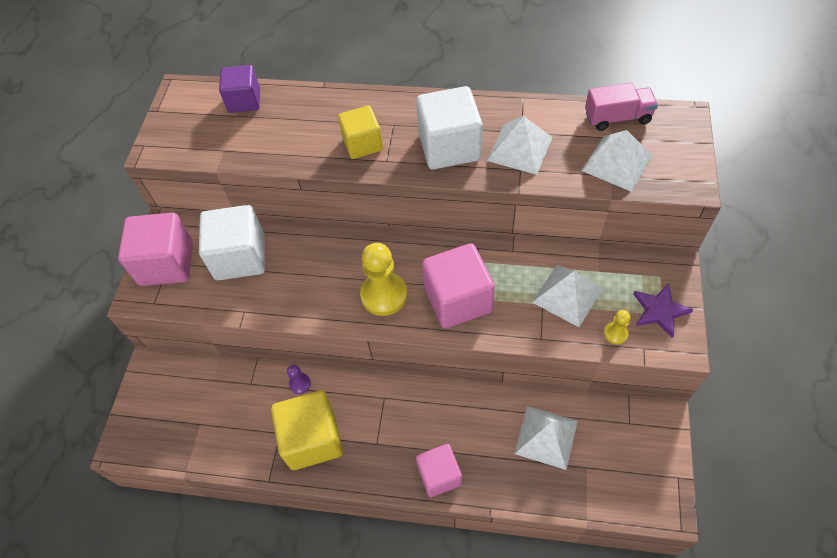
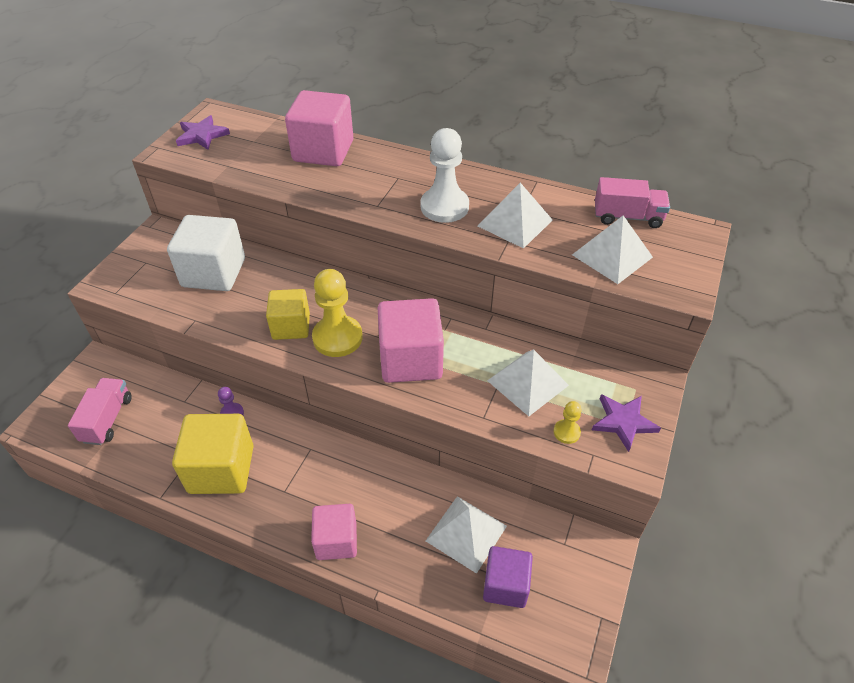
camera: 10 degrees right, 10 degrees down
(167, 263) = (143, 262): pink cube -> pink cube (323, 151)
(181, 121) = (202, 135): none -> purple star
(186, 421) = (107, 419): none -> pink truck
(244, 101) = (267, 131): purple cube -> purple cube (505, 585)
(362, 144) = (360, 187): yellow cube -> yellow cube (291, 326)
(449, 147) = (444, 207): white cube -> white pawn

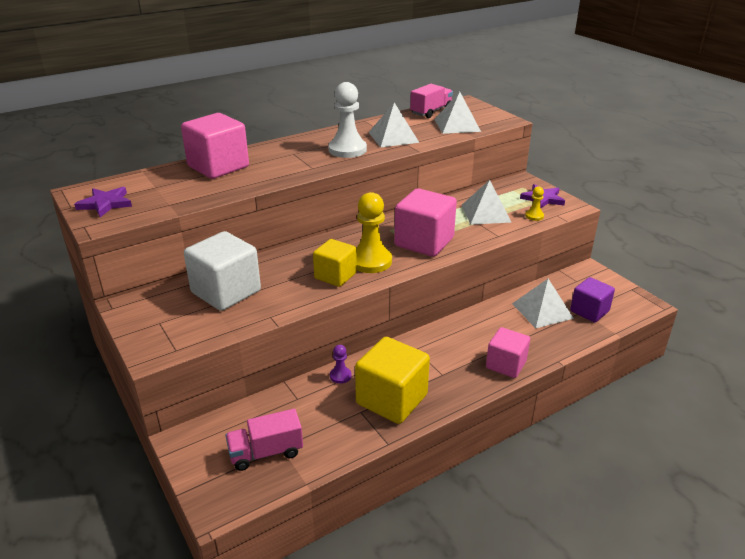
camera: 55 degrees left, 15 degrees down
(107, 419) = (266, 452): pink truck -> pink truck turned 60 degrees counterclockwise

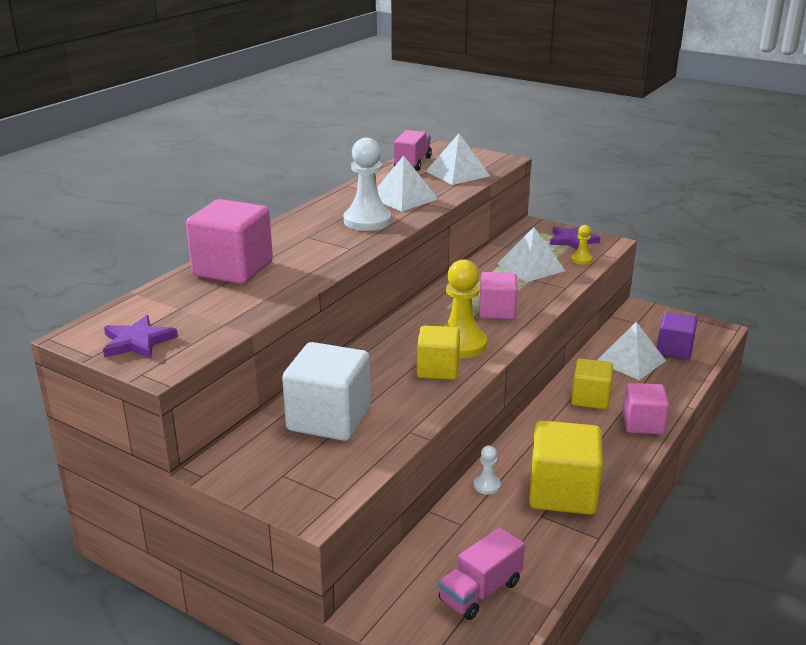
camera: 25 degrees left, 5 degrees down
(340, 376) = (487, 485): purple pawn -> white pawn
(424, 242) = (497, 311): pink cube -> pink cube, size x0.64
(480, 332) = (590, 398): none -> yellow cube

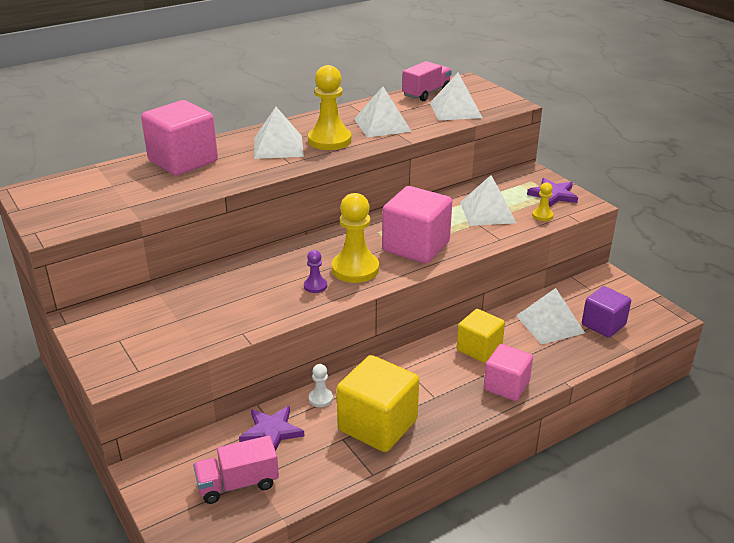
camera: 25 degrees right, 5 degrees up
(137, 342) = (57, 206): purple star -> purple star (271, 431)
(321, 236) = (278, 146): none -> white pyramid
(329, 419) = (192, 304): white cube -> none
(367, 221) = (329, 140): white pawn -> yellow pawn
(438, 369) = (315, 286): yellow cube -> purple pawn
(497, 311) = (416, 246): pink cube -> pink cube, size x1.56

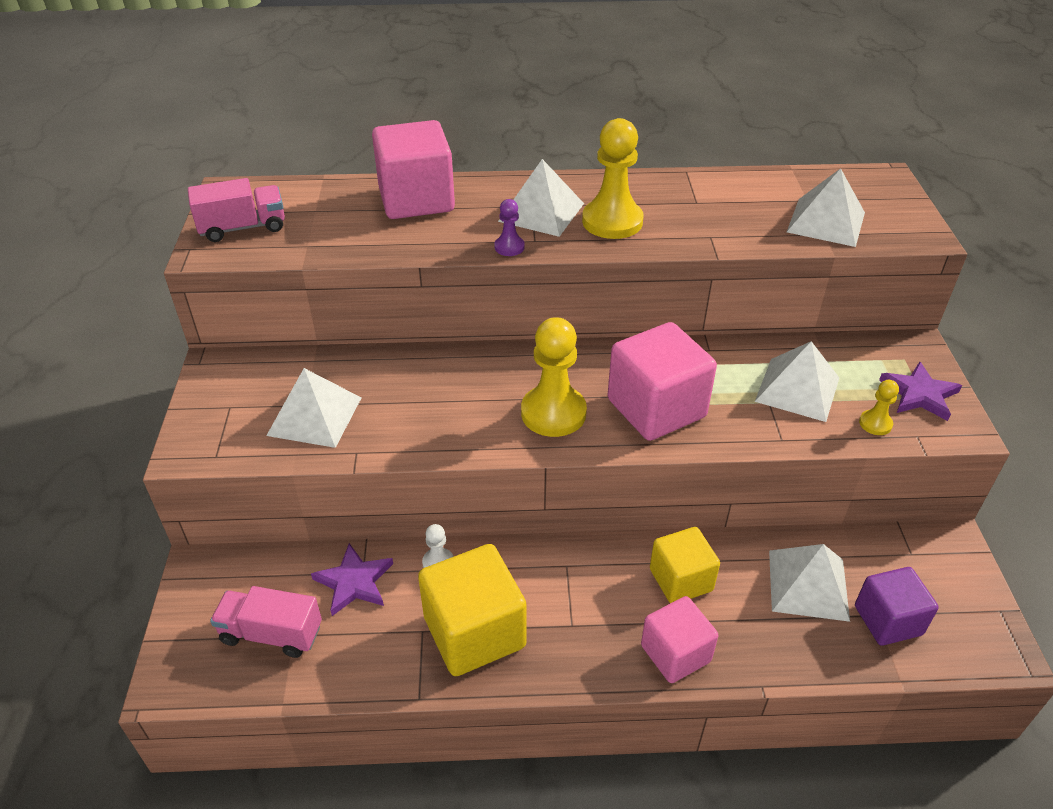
camera: 30 degrees right, 10 degrees up
(315, 286) = (487, 419): purple pawn -> purple pawn (509, 247)
(382, 125) = (701, 217): white pyramid -> white pyramid (314, 416)
(426, 93) = (807, 182): pink truck -> pink truck (243, 228)

